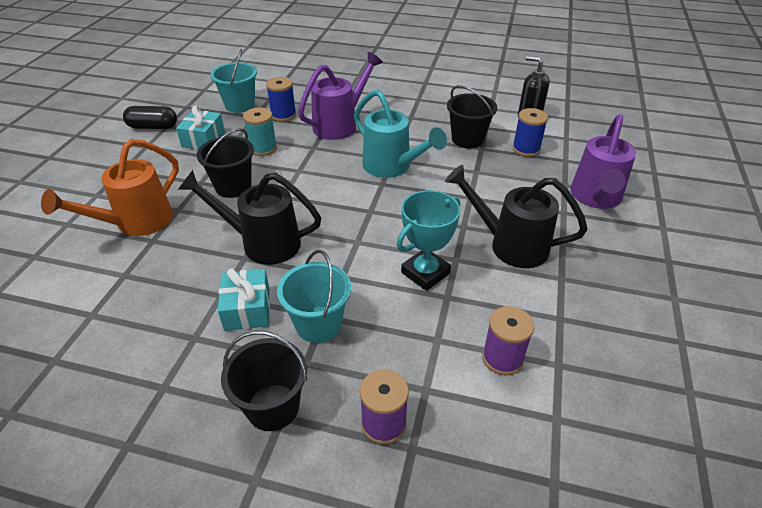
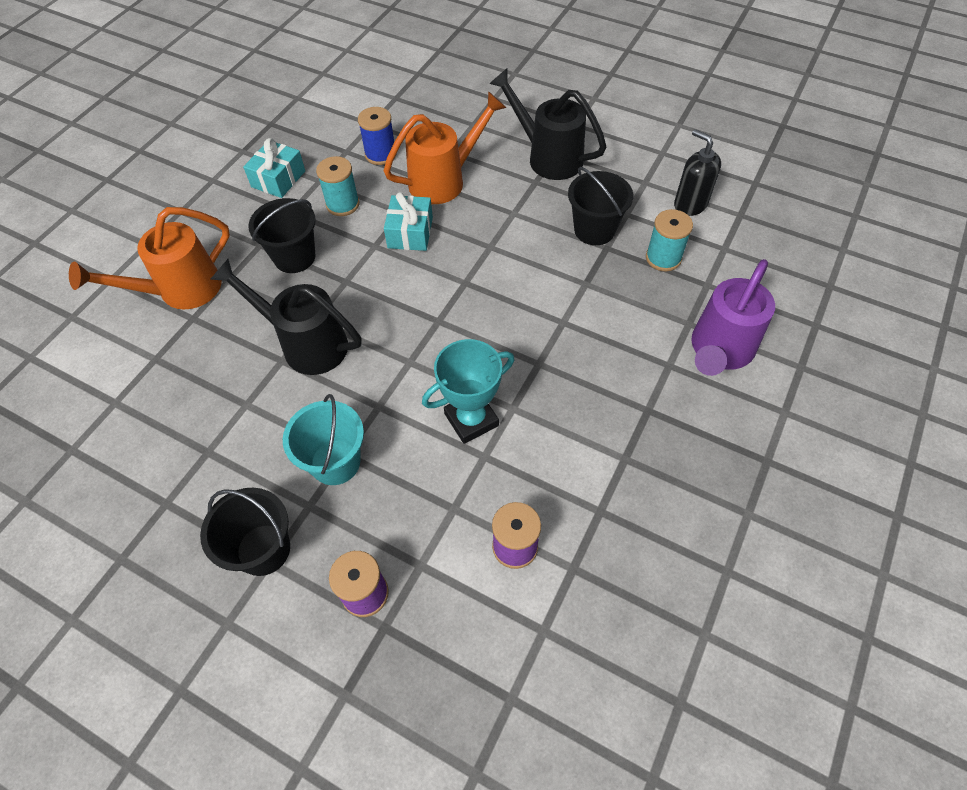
camera: 15 degrees right, 15 degrees up
(153, 127) = (226, 150): black capsule -> none
(240, 105) = (333, 129): turquoise bucket -> none
(247, 309) = (268, 428): turquoise gift -> turquoise gift (410, 233)
(340, 125) = (444, 181): purple watering can -> orange watering can
(392, 167) = (485, 259): turquoise watering can -> none
(510, 245) = (584, 400): black watering can -> black watering can (548, 157)
(526, 149) = (663, 258): blue spool -> turquoise spool

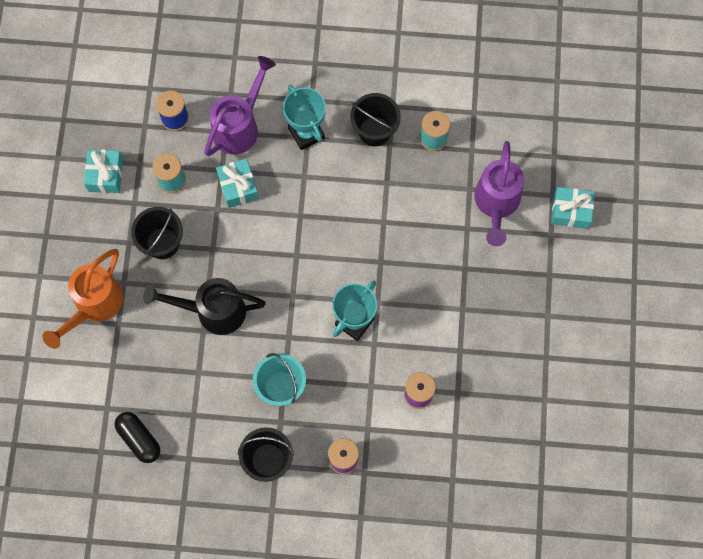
camera: 25 degrees left, 15 degrees up
(124, 453) = (139, 439): none -> black capsule
(444, 181) = (239, 126): orange watering can -> purple watering can
(514, 208) = (306, 133): none -> turquoise trophy
(548, 157) = (311, 71): black watering can -> none
(690, 204) = (436, 79): black soap dispenser -> none
(822, 394) = (570, 211): none -> turquoise gift

